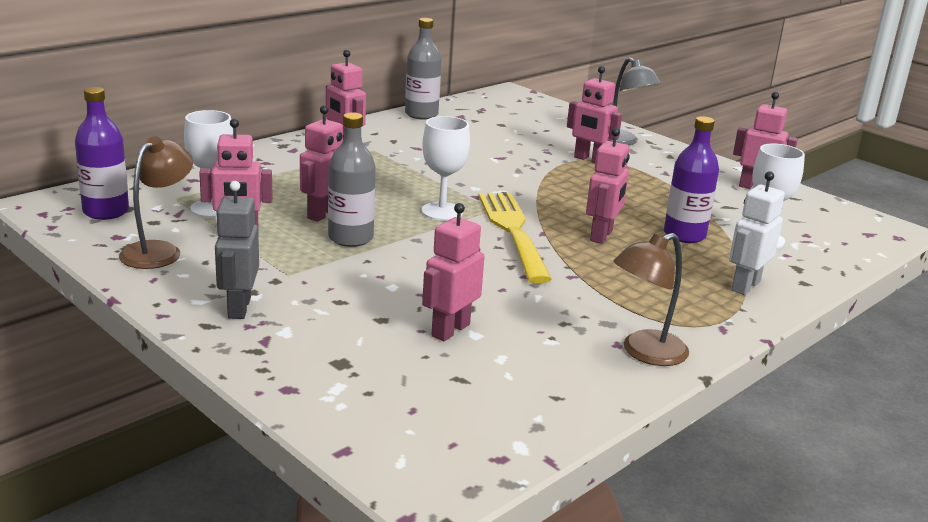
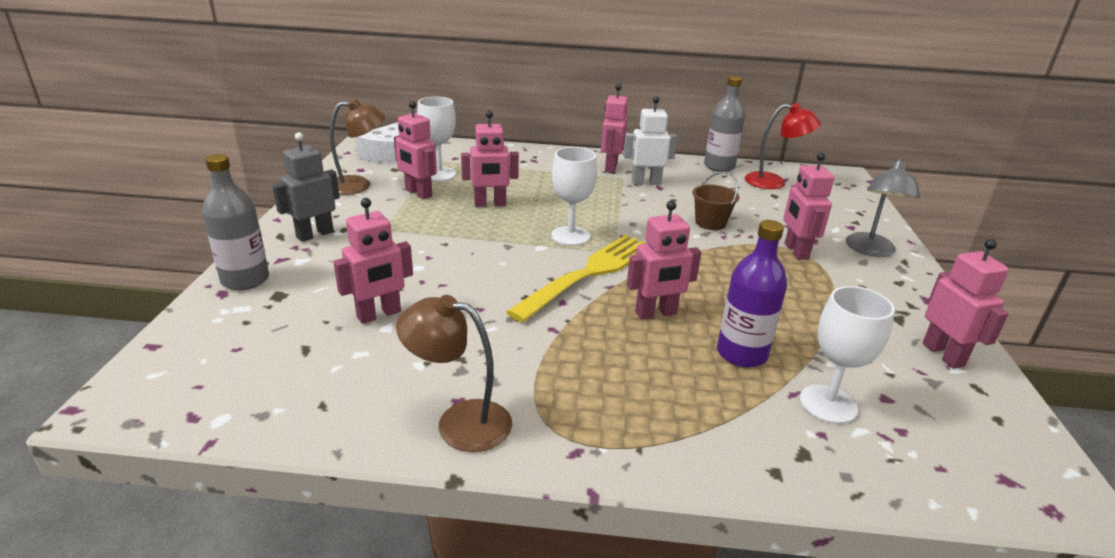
camera: 50 degrees right, 5 degrees up
(106, 211) = (387, 154): purple bottle -> white cheese
(350, 238) = (469, 225): grey bottle -> grey bottle (245, 280)
(450, 330) = (379, 314): pink robot -> pink robot turned 150 degrees clockwise
(481, 114) = (774, 182): none -> red lamp
(506, 161) = (710, 223): none -> brown bucket
(745, 286) = (695, 432): white robot -> white robot (646, 183)

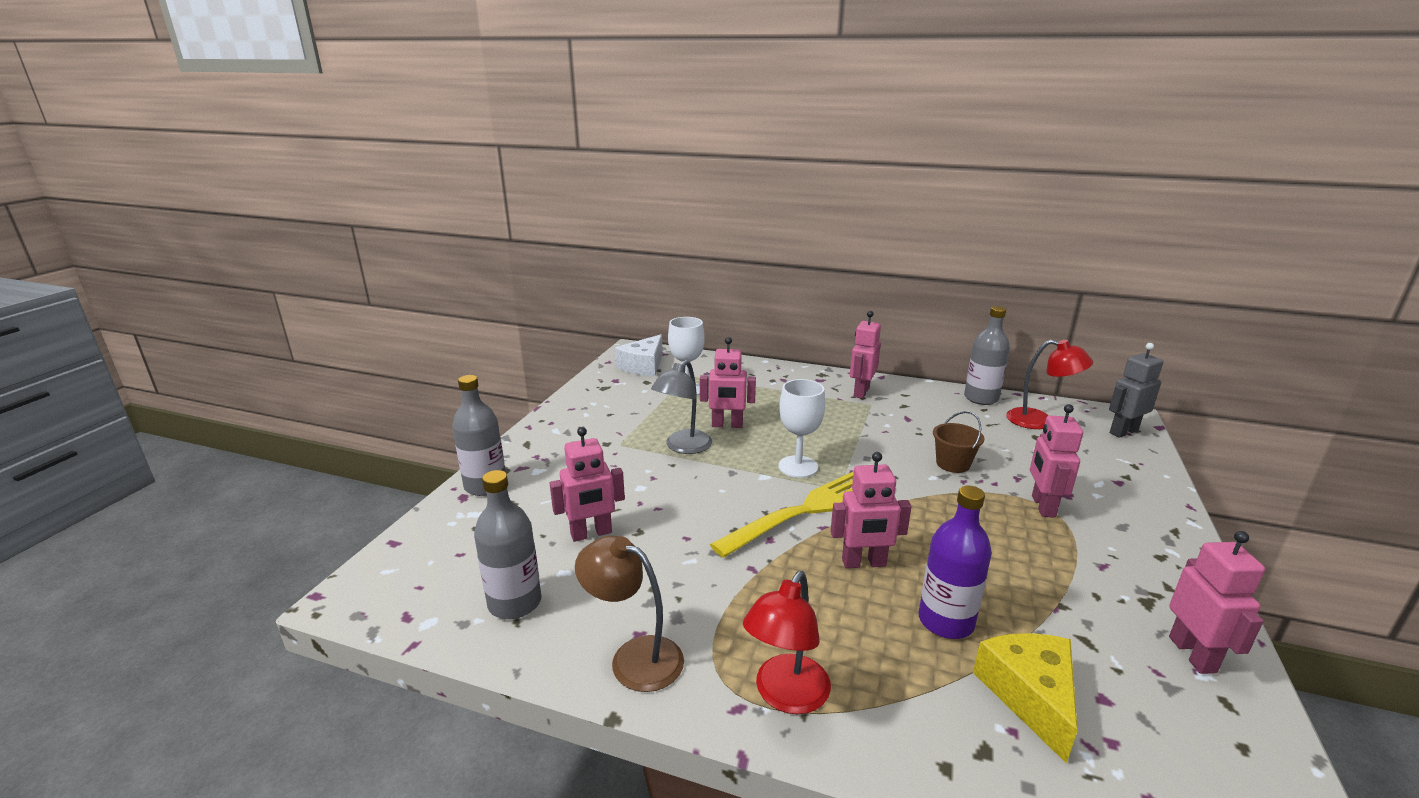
camera: 15 degrees right, 5 degrees down
(315, 234) = (557, 445): grey robot -> grey robot (1123, 431)
(315, 388) = (515, 603): none -> grey bottle
(358, 185) = (609, 397): brown lamp -> none
(418, 193) = (661, 409): pink robot -> none
(618, 435) = (786, 696): none -> red lamp
(646, 183) = (894, 412): white robot -> none
(828, 404) = (1030, 696): white goblet -> yellow cheese
(870, 250) = (1135, 513): grey lamp -> grey lamp (683, 447)

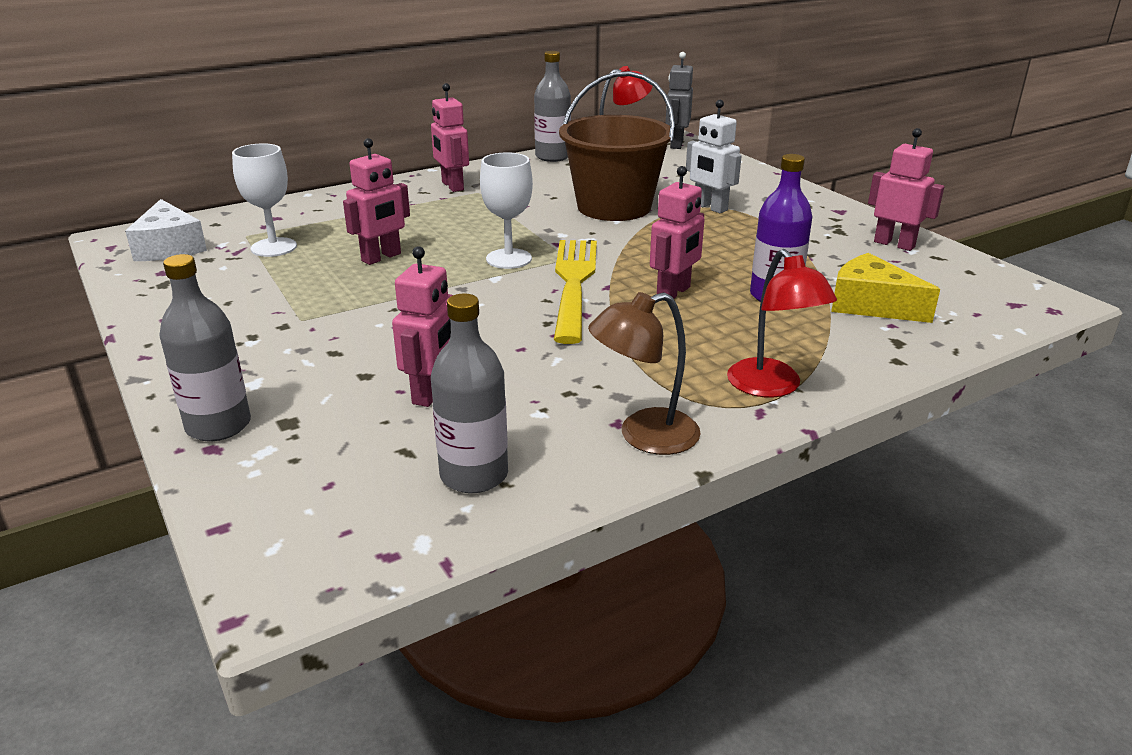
camera: 50 degrees left, 5 degrees up
(683, 447) = (375, 292): grey lamp -> none
(953, 464) = (614, 207): brown bucket -> brown bucket, size x2.22
(1042, 506) = (710, 207): pink robot -> white robot

